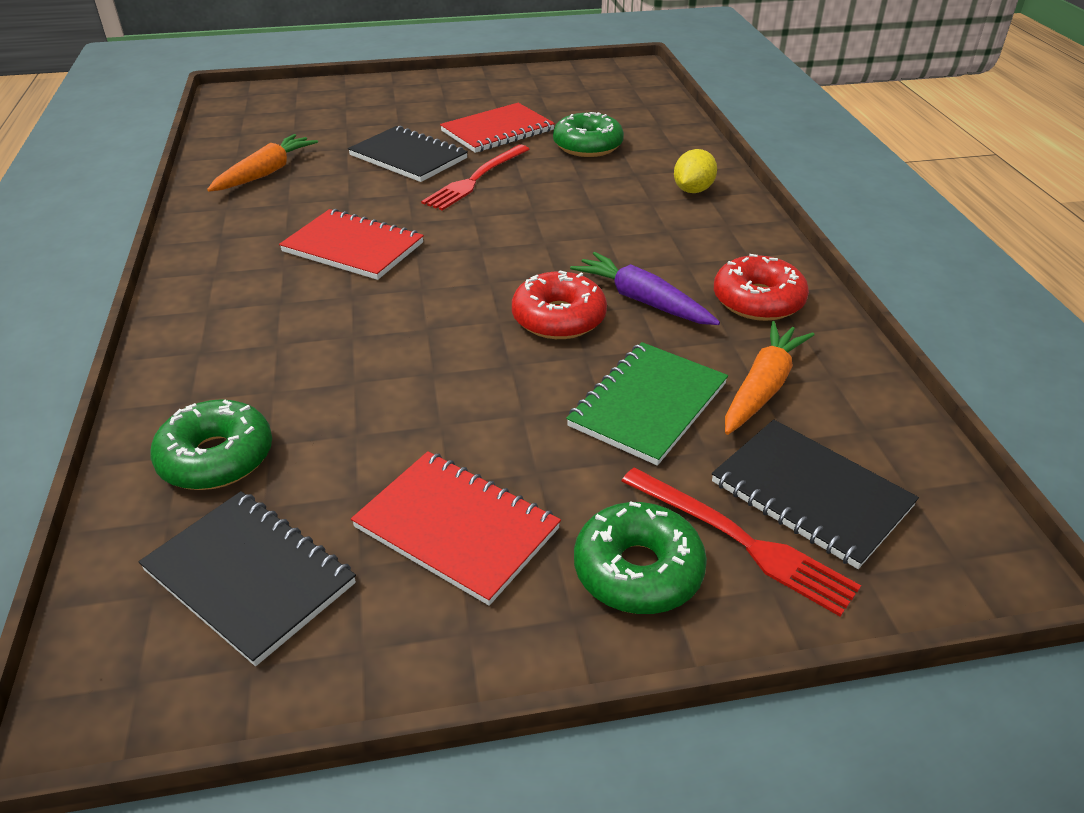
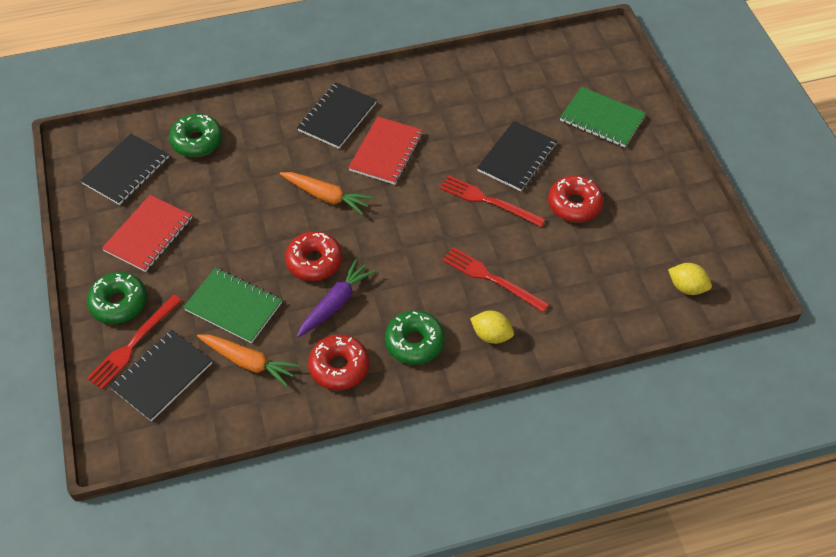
camera: 85 degrees right, 15 degrees up
(251, 288) = (337, 117): none -> black notebook
(266, 173) = (479, 88): orange carrot -> orange carrot (326, 196)
(368, 107) = (602, 119): none -> green notebook
(497, 131) = (574, 204): red notebook -> red donut
(587, 146) = (558, 265): green donut -> green donut (414, 342)
(605, 185) = (491, 278): none -> red fork
(624, 89) = (687, 287): none -> yellow lemon

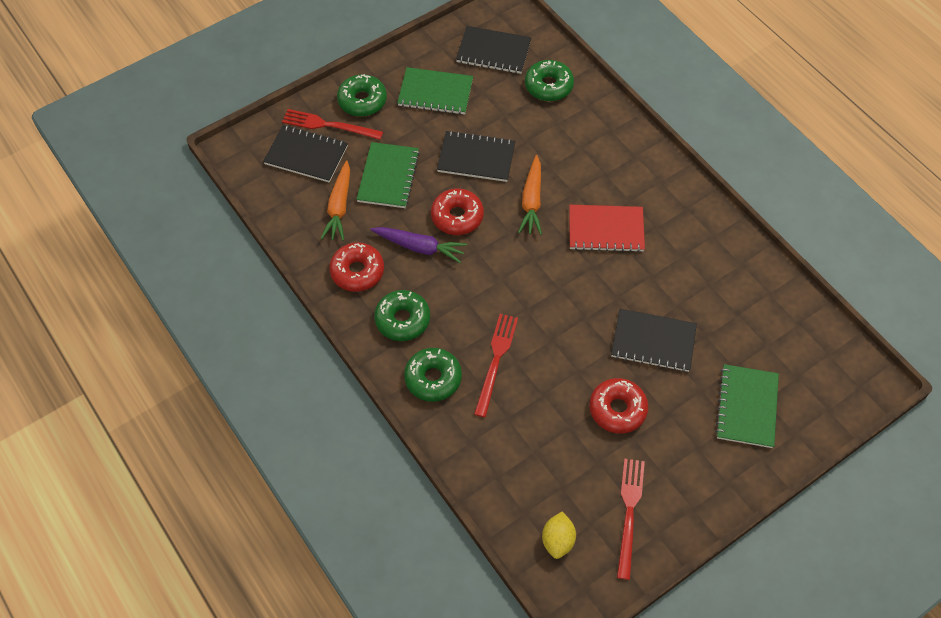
camera: 70 degrees right, 5 degrees up
(148, 235) = (435, 93): red notebook -> green notebook
(337, 117) = (629, 177): black notebook -> black notebook (476, 158)
(488, 201) = (586, 332): red fork -> red fork (629, 513)
(491, 335) = (433, 378): yellow lemon -> green donut

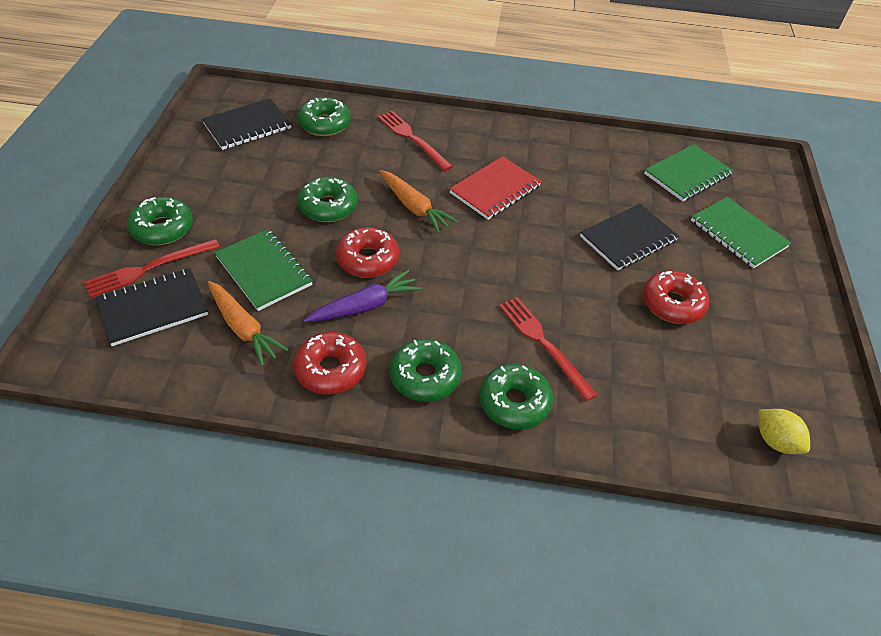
camera: 50 degrees left, 10 degrees down
(435, 93) = (230, 182): green notebook -> green notebook (687, 174)
(476, 158) = (328, 207): black notebook -> green donut
(629, 513) = (783, 370): red fork -> red fork (412, 139)

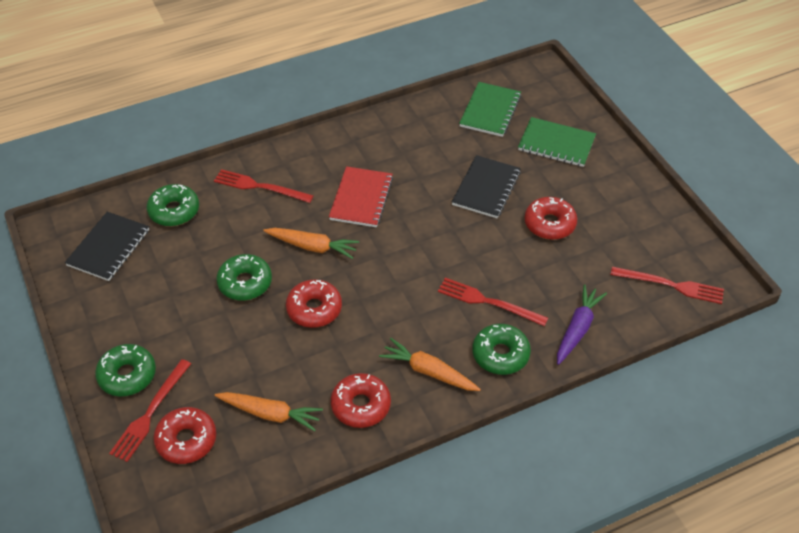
camera: 30 degrees left, 0 degrees up
(153, 308) = (186, 440): black notebook -> red donut
(264, 271) = (244, 363): green notebook -> none
(365, 306) = (343, 346): purple carrot -> purple carrot (577, 329)
(425, 376) = (429, 371): green donut -> orange carrot
(775, 441) = (671, 285): yellow lemon -> red fork

